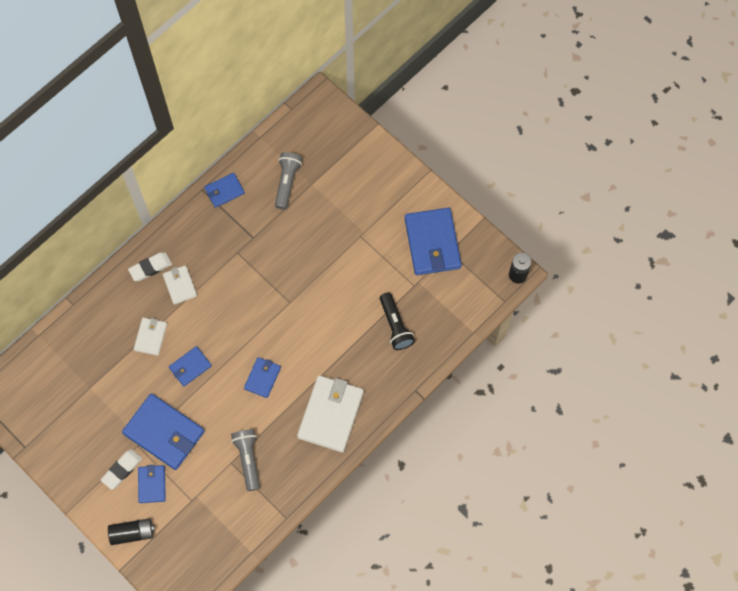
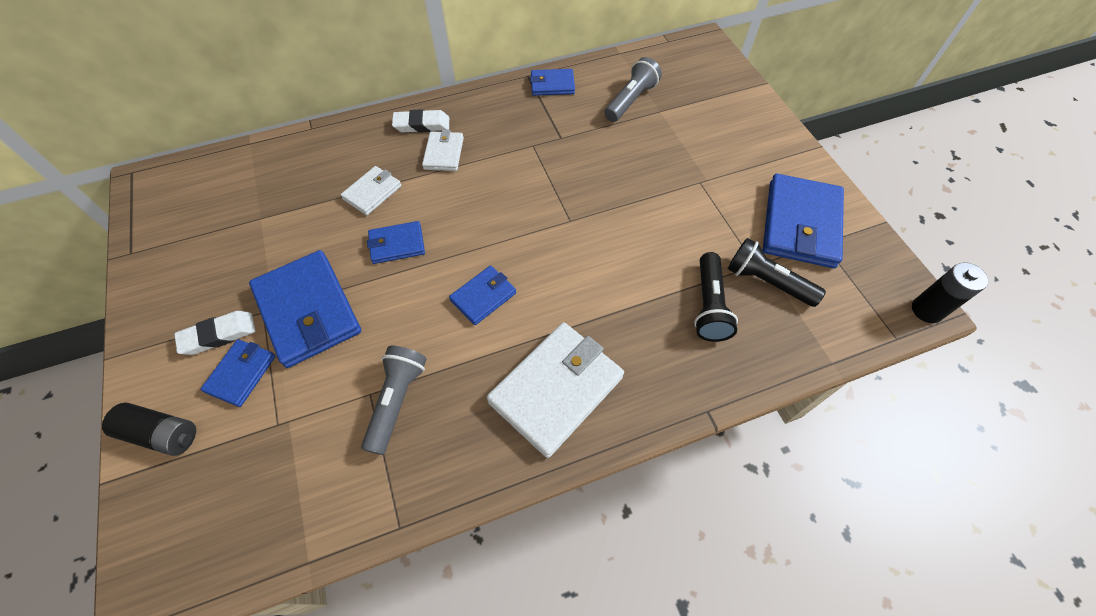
camera: 25 degrees right, 10 degrees down
(423, 295) = (766, 281): none -> black flashlight

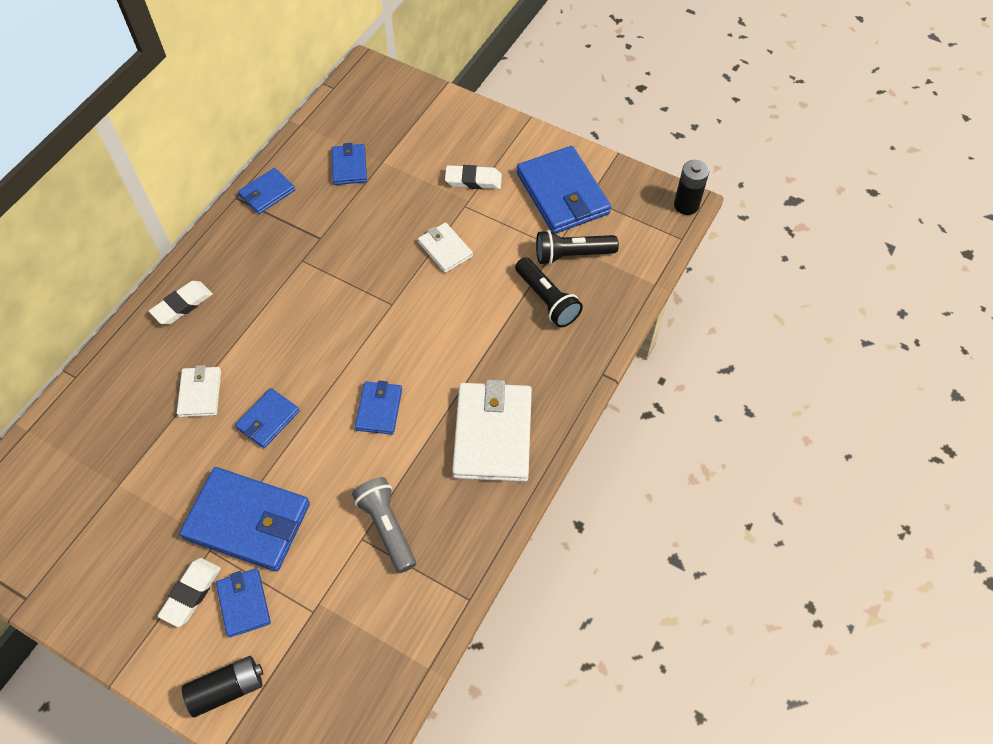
camera: 40 degrees left, 0 degrees up
(443, 153) = (230, 318): white wallet -> white wallet (445, 249)
(630, 100) = (349, 166): grey flashlight -> blue wallet
(725, 167) = (473, 180): none -> white eraser

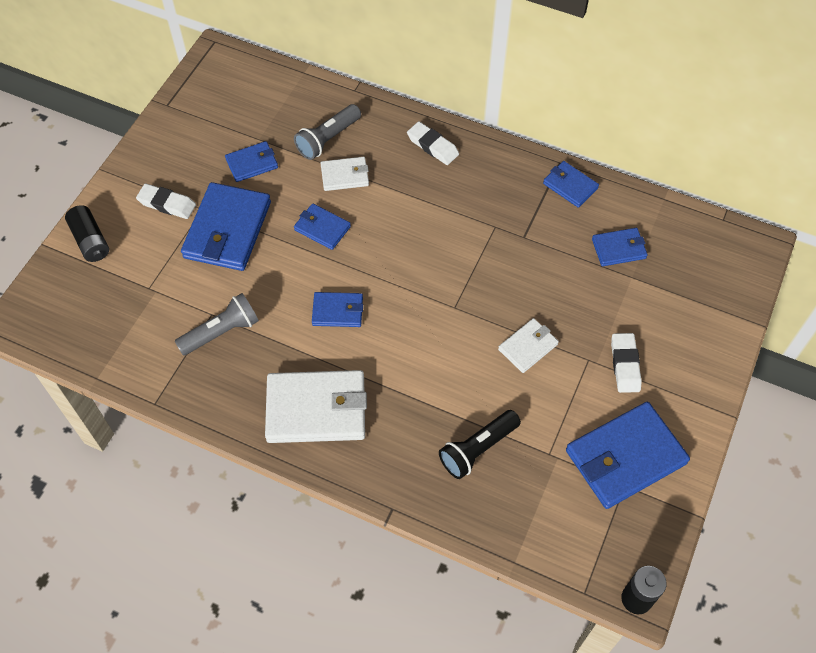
camera: 85 degrees right, 0 degrees up
(142, 408) = (328, 139): none -> grey flashlight
(244, 603) = (157, 240): blue wallet -> blue wallet (252, 163)
(572, 255) = (541, 471): black flashlight -> none

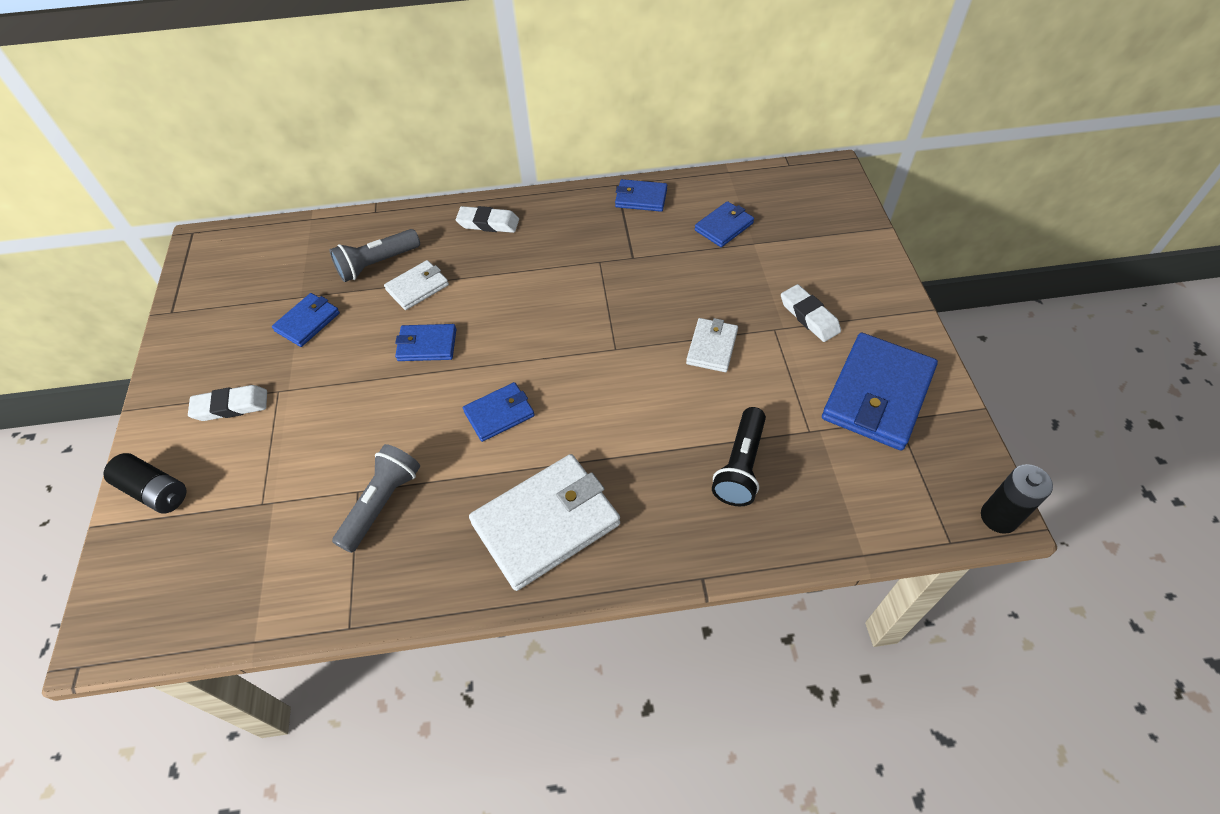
camera: 30 degrees left, 5 degrees down
(227, 230) = (321, 397): blue wallet -> none
(328, 139) = (377, 264): grey flashlight -> grey flashlight turned 45 degrees clockwise

